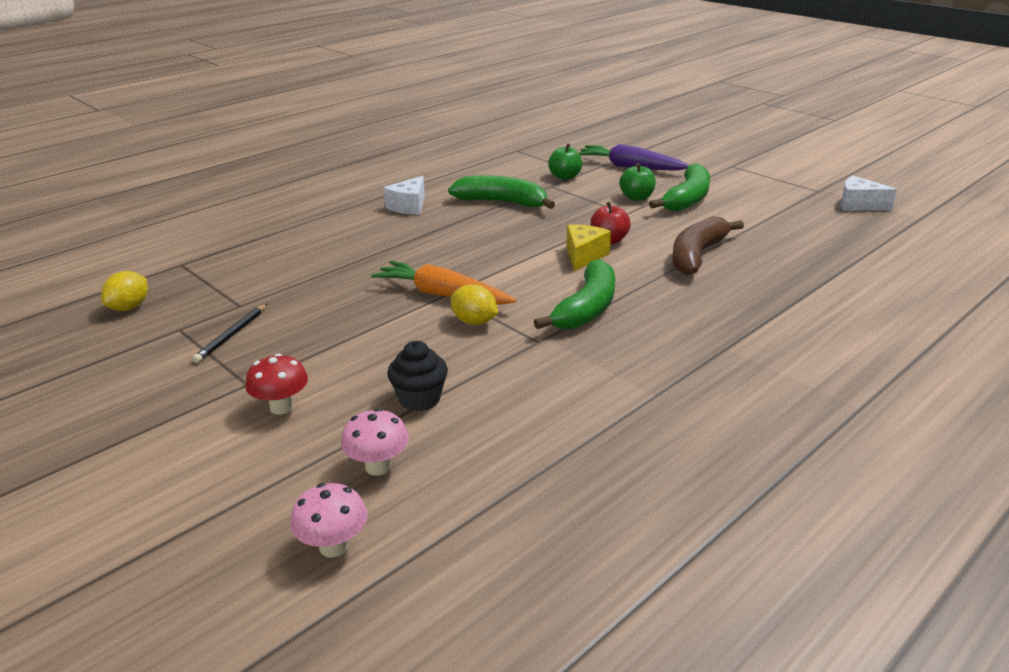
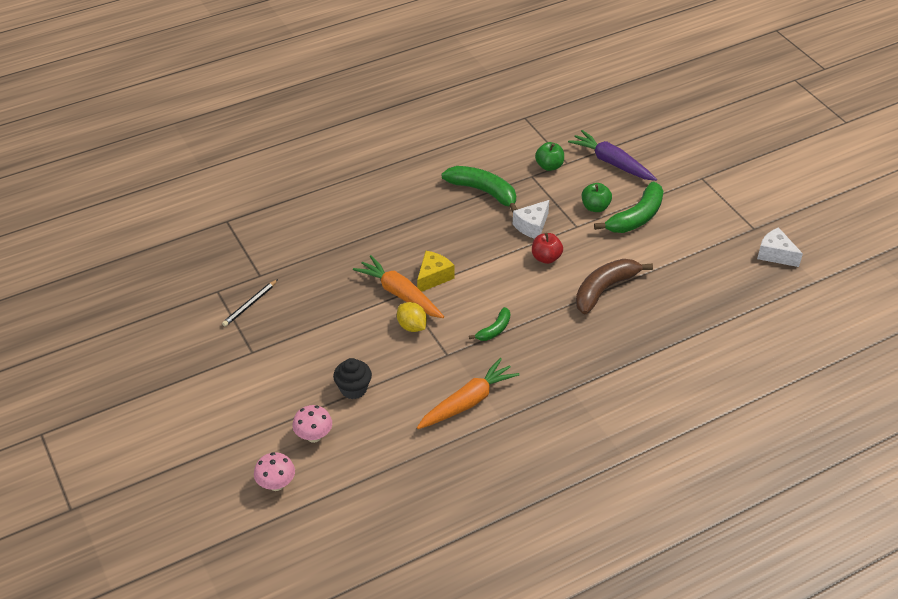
camera: 15 degrees right, 15 degrees up
(129, 307) = (187, 262): yellow lemon -> none
(281, 407) = (269, 377): red mushroom -> none
(409, 206) = (408, 182): white cheese -> white cheese (532, 226)
(584, 256) = (518, 272): yellow cheese -> yellow cheese (433, 277)
(586, 308) = (494, 330): green banana -> green banana, size x0.54
(595, 384) = (467, 402): none -> orange carrot

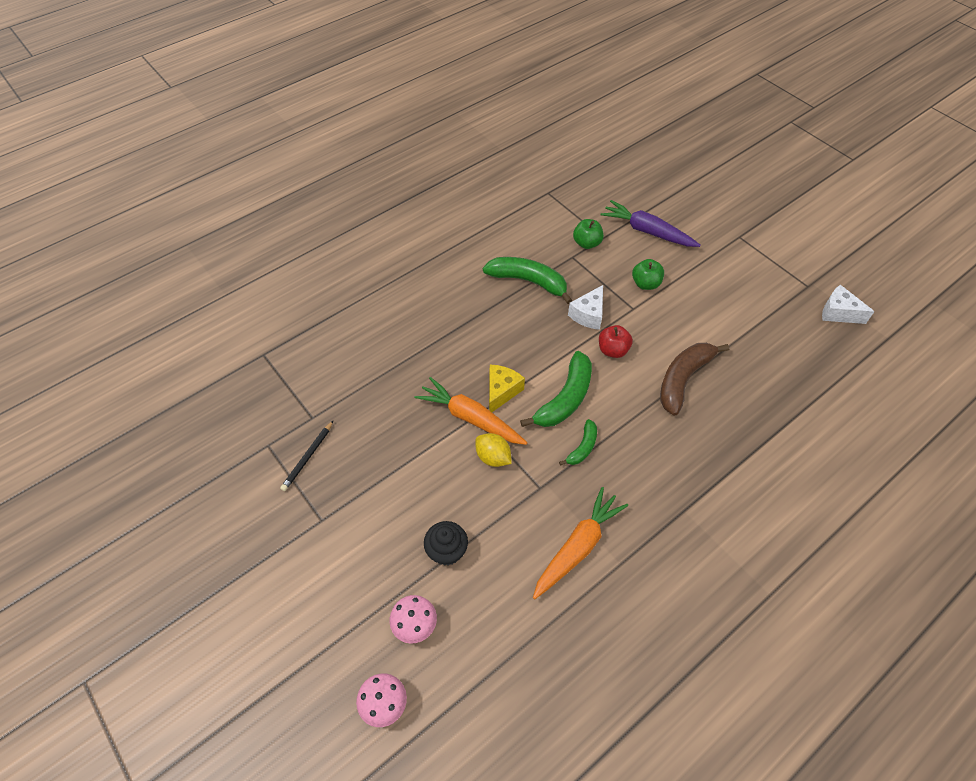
camera: 10 degrees left, 10 degrees up
(636, 217) = (689, 290): green banana -> green banana (565, 399)

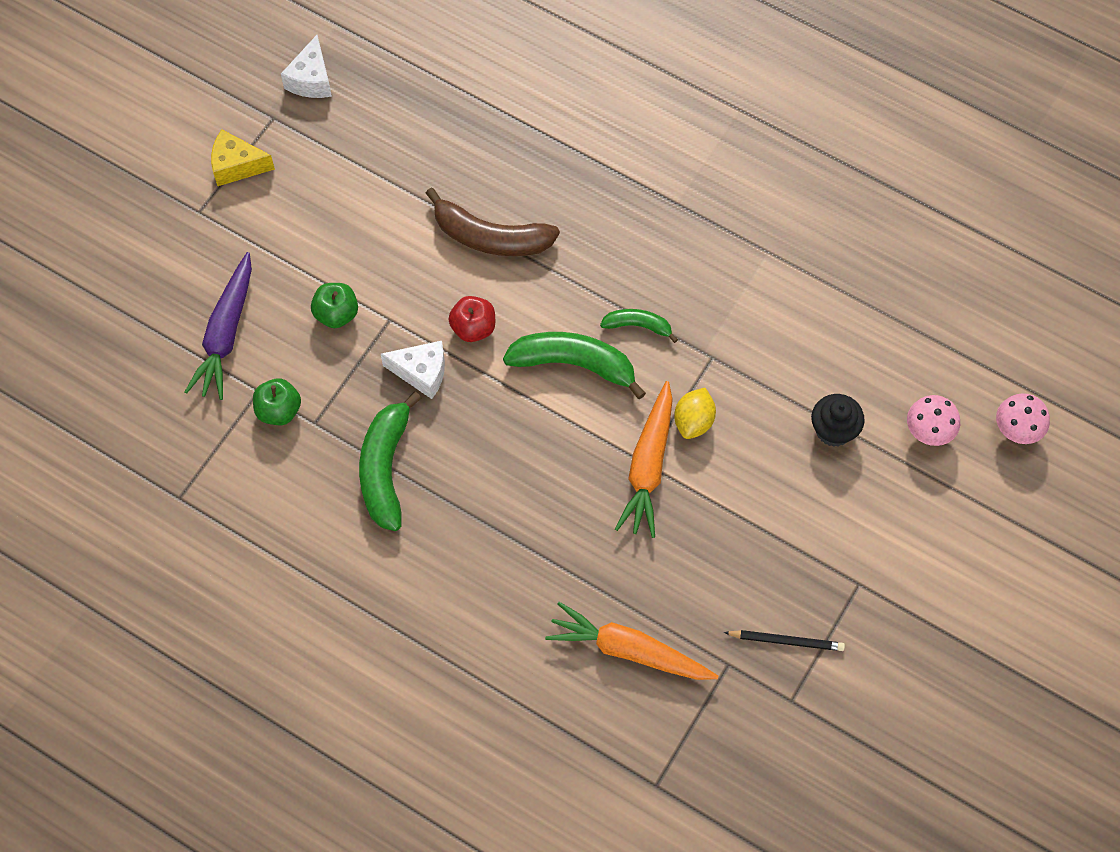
camera: 110 degrees left, 10 degrees up
(501, 391) = (593, 443): yellow cheese -> yellow cheese (237, 166)
(578, 547) = (768, 298): orange carrot -> orange carrot (629, 650)

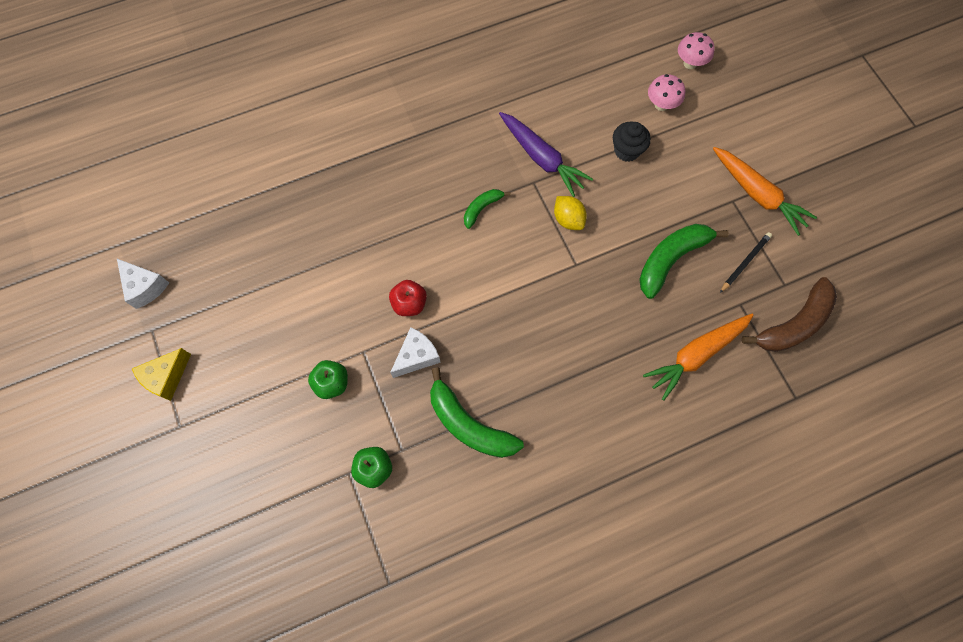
camera: 55 degrees left, 5 degrees up
(226, 334) = (288, 468): purple carrot -> purple carrot (541, 158)
(490, 237) = (354, 252): brown banana -> brown banana (793, 324)
(574, 364) = (480, 261): green banana -> green banana (671, 259)
(648, 466) = (580, 264): orange carrot -> orange carrot (757, 194)

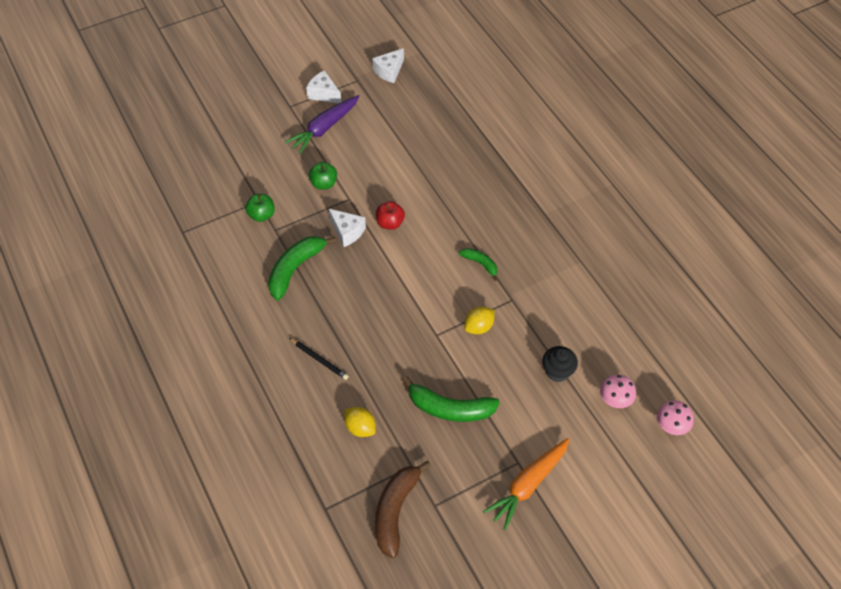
camera: 85 degrees right, 15 degrees down
(166, 377) = (324, 94): yellow cheese -> white cheese
(541, 158) = (537, 304): purple carrot -> purple carrot (324, 128)
(671, 259) = (449, 408): green banana -> green banana turned 150 degrees clockwise
(696, 355) = (360, 428): orange carrot -> yellow lemon
(745, 262) = (453, 471): black pencil -> black pencil (319, 360)
(793, 324) = (395, 511): brown banana -> brown banana turned 60 degrees clockwise

